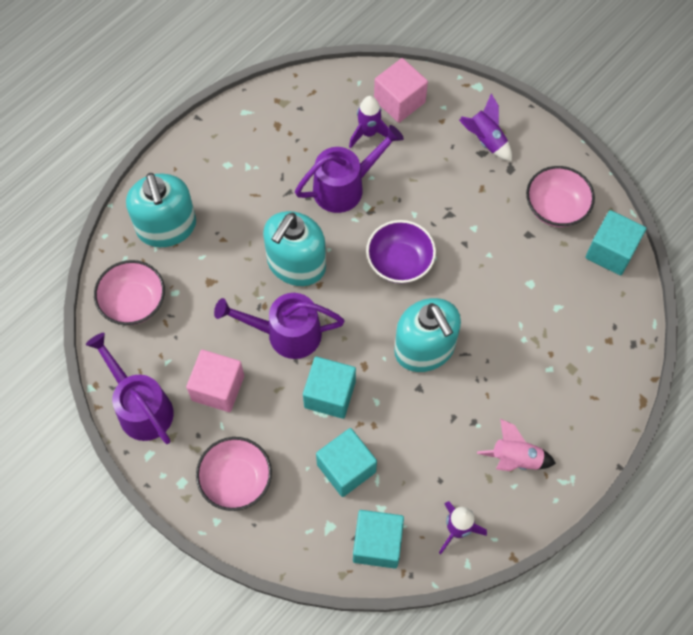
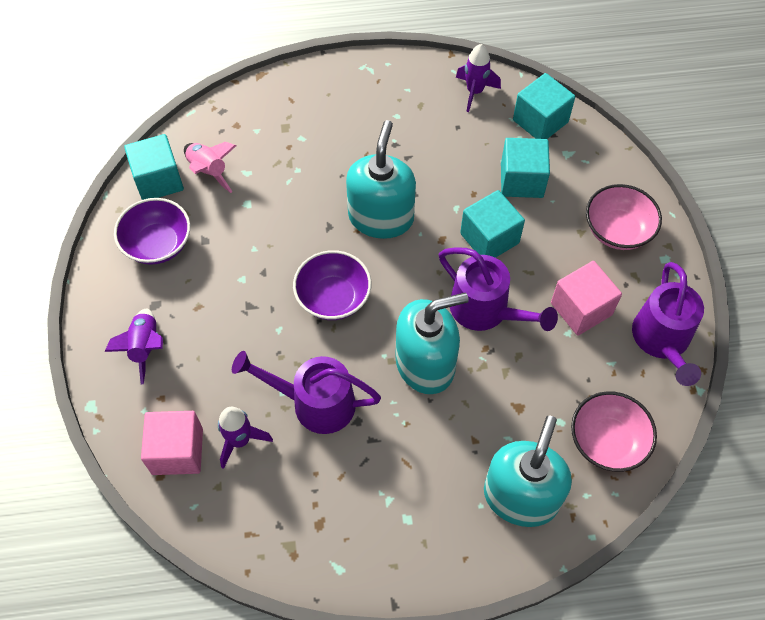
camera: 140 degrees left, 5 degrees down
(515, 458) = (389, 103): pink rocket -> pink rocket (209, 171)
(556, 207) = (158, 244): pink bowl -> purple bowl

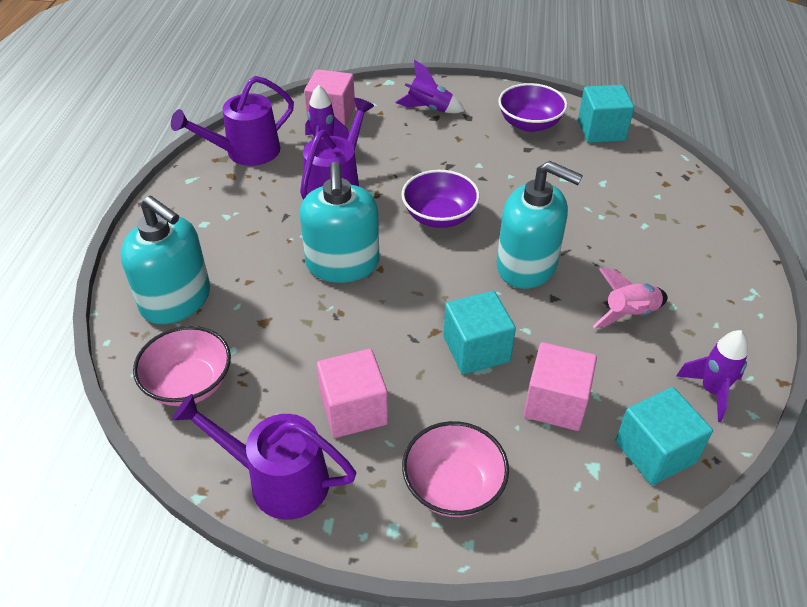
camera: 105 degrees right, 15 degrees down
(209, 171) = (607, 160): pink rocket -> pink rocket (629, 315)
(486, 311) = (383, 324): purple watering can -> purple watering can (245, 152)
(521, 180) = (555, 403): turquoise cube -> pink cube

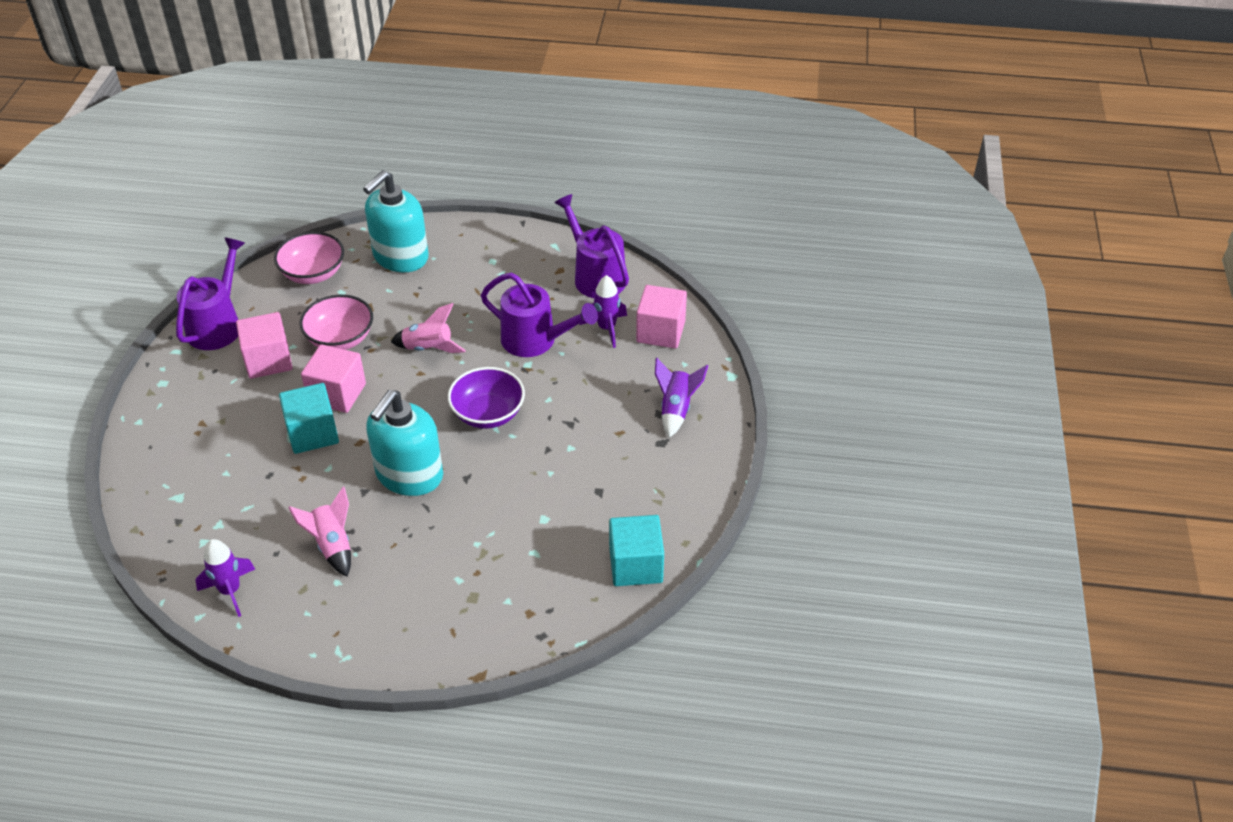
camera: 90 degrees right, 0 degrees up
(343, 264) = (428, 349): turquoise soap dispenser -> pink rocket
(453, 486) = (186, 414): pink bowl -> pink bowl (340, 339)
(529, 124) = (648, 497): purple bowl -> none
(555, 403) = (245, 480): pink cube -> pink cube (337, 393)
(655, 452) = (181, 539): turquoise cube -> none

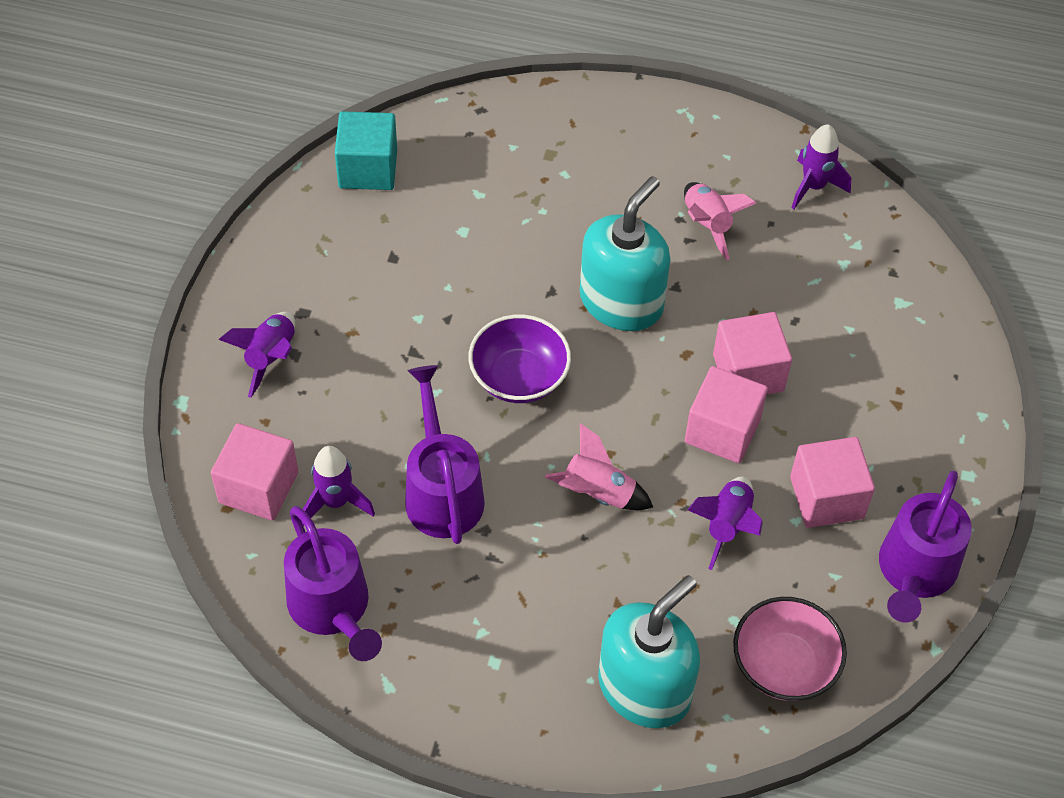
camera: 175 degrees left, 10 degrees up
(313, 433) = (748, 373): turquoise cube -> pink cube
(340, 339) = (727, 526): pink bowl -> purple rocket
(536, 341) = (442, 491): purple watering can -> purple watering can turned 45 degrees clockwise

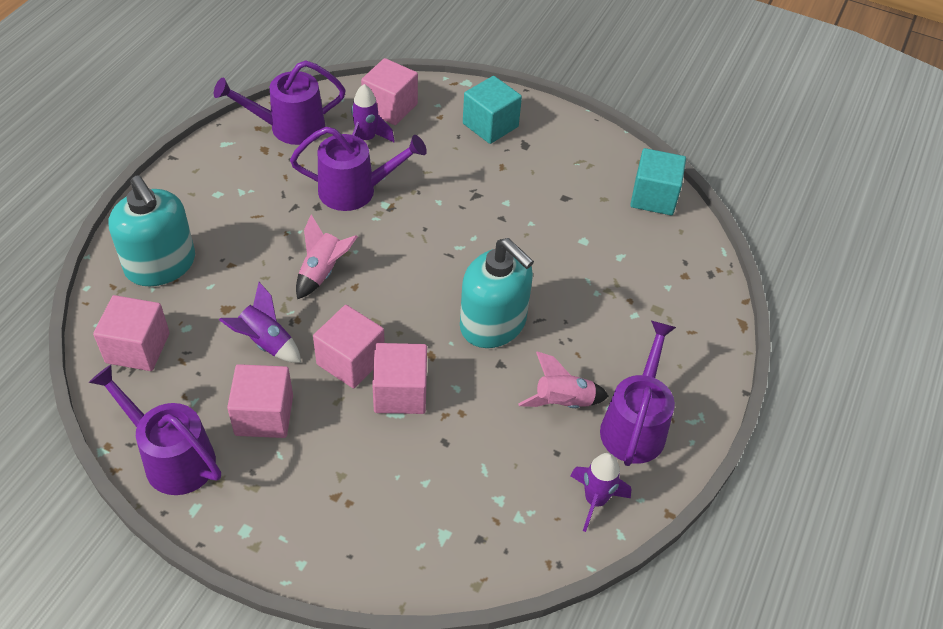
camera: 100 degrees right, 5 degrees down
(271, 358) = (490, 125): purple rocket -> turquoise cube
(519, 377) = (438, 248): purple bowl -> none
(712, 162) = (635, 424): none -> purple watering can
(784, 665) = (138, 348): pink bowl -> pink cube

